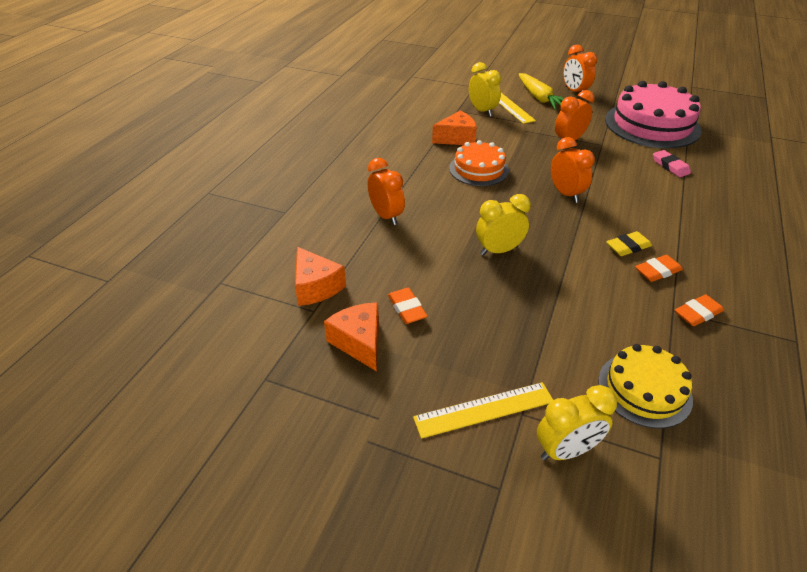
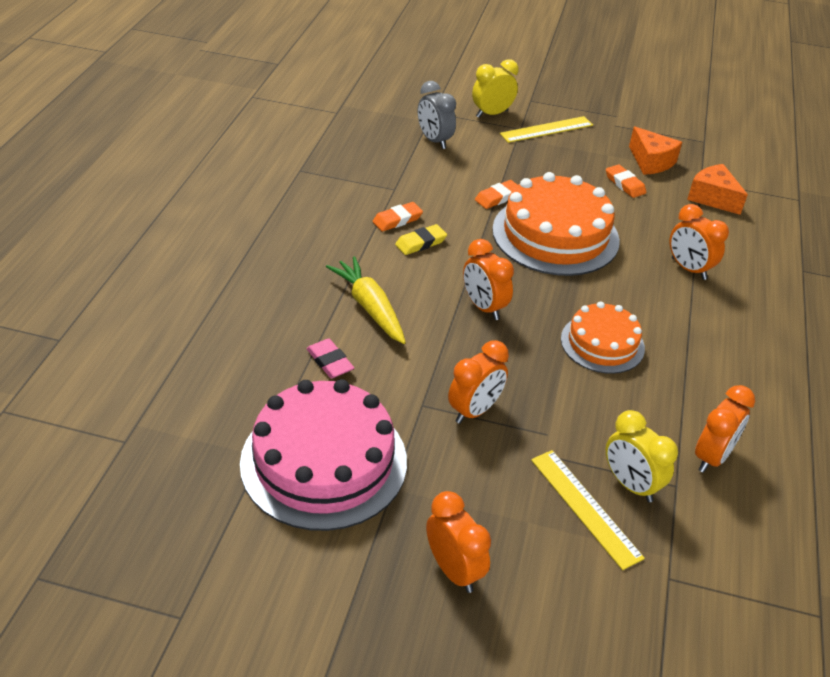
camera: 170 degrees right, 0 degrees up
(432, 118) = (712, 457): none -> orange clock
(457, 138) = (652, 406): orange cheese -> none
(499, 250) = (555, 235): yellow clock -> orange cake
(539, 98) = (527, 538): yellow carrot -> yellow carrot (370, 307)
(644, 389) = (434, 141): yellow cake -> grey clock
(698, 313) = (373, 187): orange eraser -> orange eraser (498, 197)

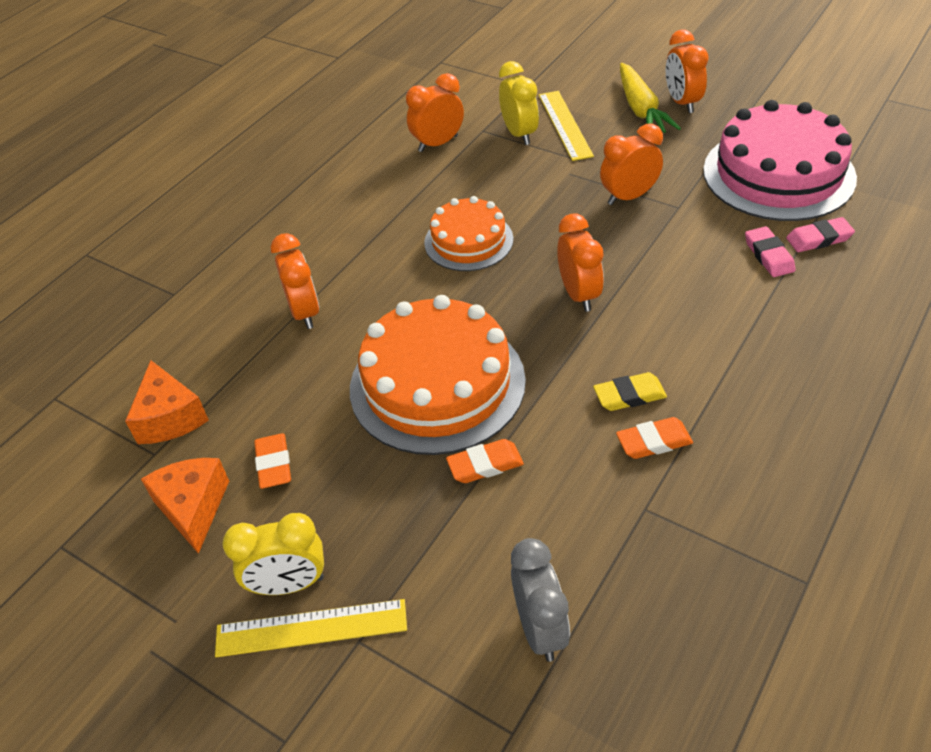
camera: 155 degrees left, 5 degrees up
(283, 385) = (819, 239): none -> pink eraser
(370, 307) = (716, 310): yellow carrot -> yellow carrot (641, 109)
(492, 114) = (391, 702): yellow clock -> yellow clock (289, 584)

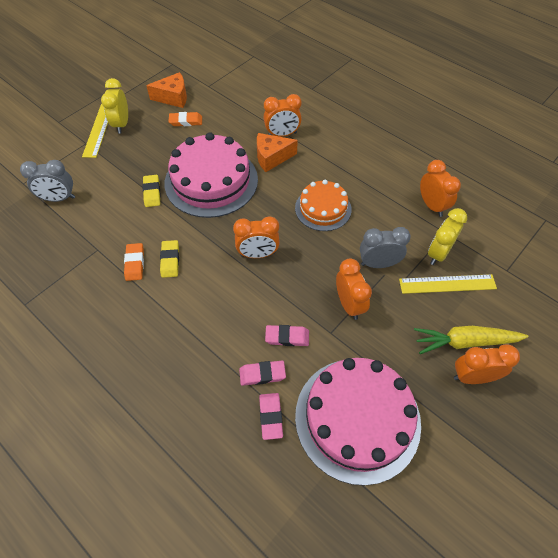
camera: 95 degrees right, 10 degrees up
(170, 417) = (227, 90): orange cheese -> orange cheese (272, 157)
(437, 384) = (211, 181): orange cake -> pink cake
(485, 465) = (152, 192): orange eraser -> yellow eraser
(519, 134) = (438, 253): yellow clock -> yellow clock turned 135 degrees clockwise
(554, 179) = (378, 264): none -> grey clock
(704, 242) = (287, 337): none -> pink eraser

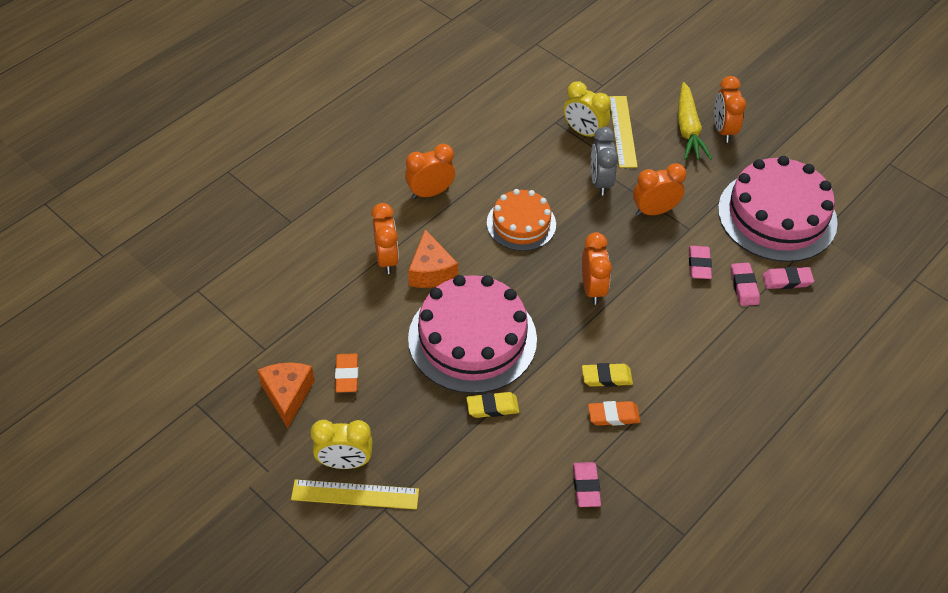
camera: 90 degrees left, 5 degrees down
(59, 198) = (502, 526): grey clock -> none
(78, 244) = (586, 486): none -> pink eraser
(432, 206) = (517, 127): orange clock -> orange clock (430, 192)

